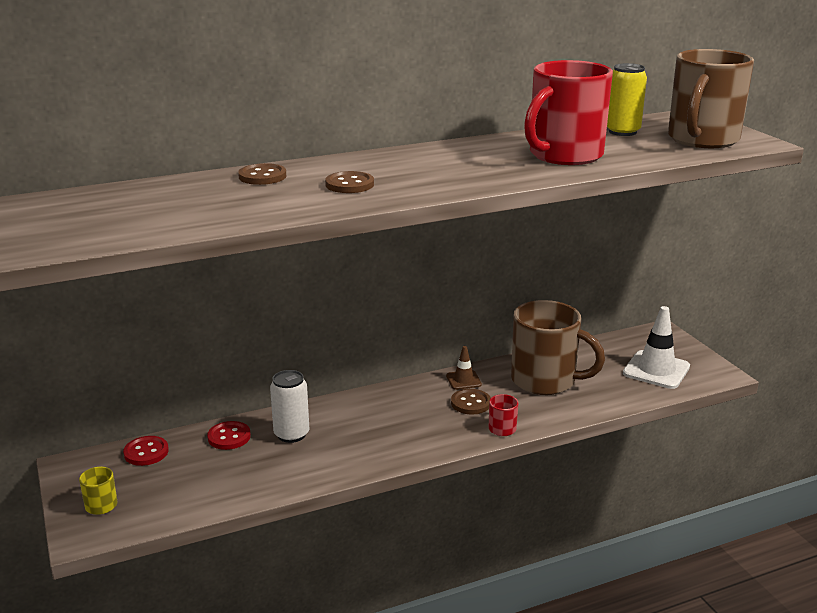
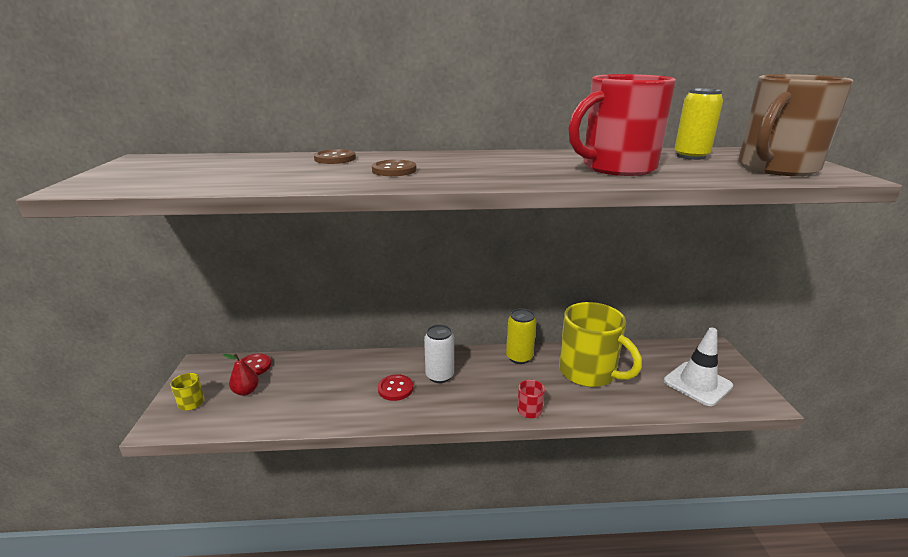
camera: 20 degrees right, 0 degrees up
(161, 479) = (246, 391): none -> red pear
(229, 437) = (316, 367): red button -> red button (395, 389)
(291, 434) = (360, 375): white can -> white can (439, 376)
(463, 380) = (519, 357): brown traffic cone -> yellow can
(470, 403) = (514, 379): brown button -> none
(545, 381) = (589, 372): brown mug -> yellow mug

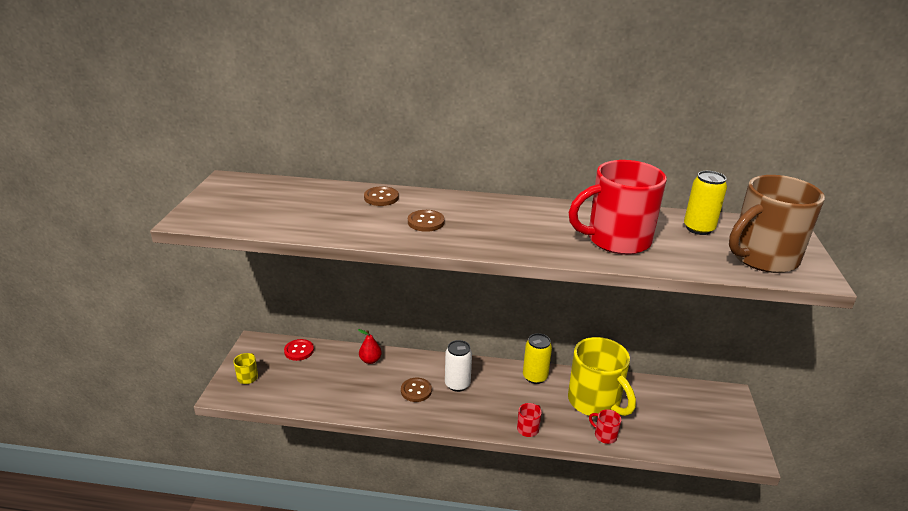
camera: 10 degrees right, 5 degrees up
(246, 391) = (291, 374): red pear -> red pear (370, 360)
(395, 389) = (416, 391): red button -> brown button
(612, 404) = (604, 435): none -> red mug
(697, 383) = (694, 429): white traffic cone -> none

